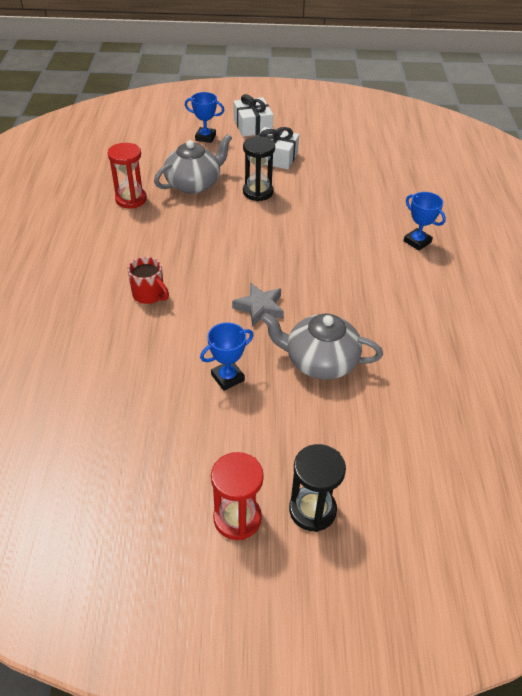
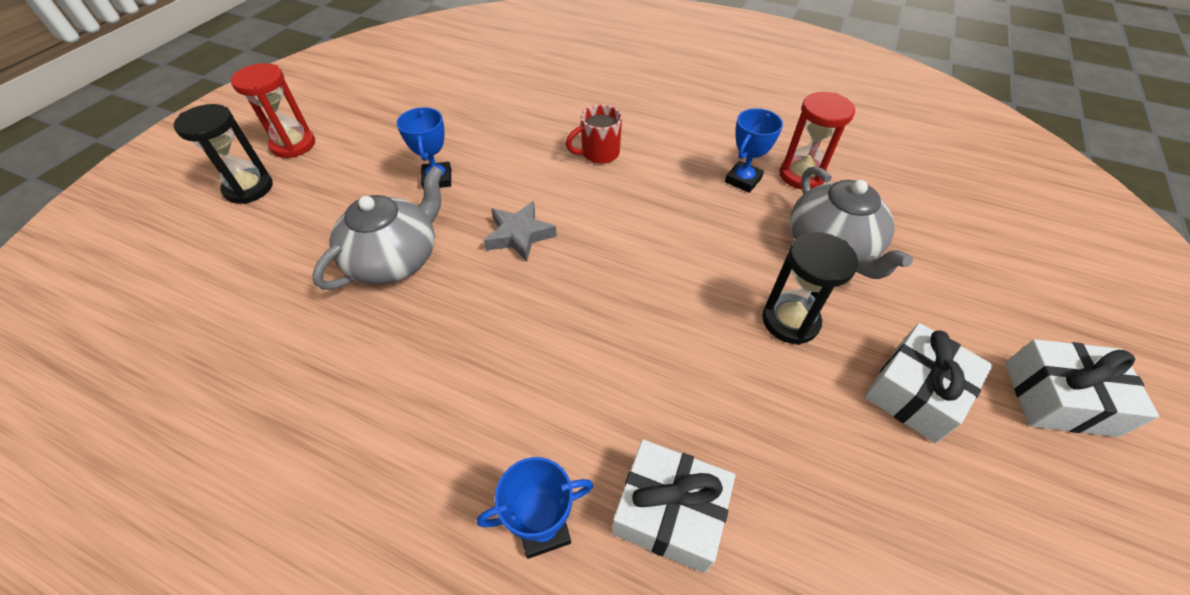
camera: 115 degrees right, 5 degrees up
(205, 137) = (995, 303): blue trophy -> blue trophy (743, 180)
(381, 211) = (669, 512): none -> white gift

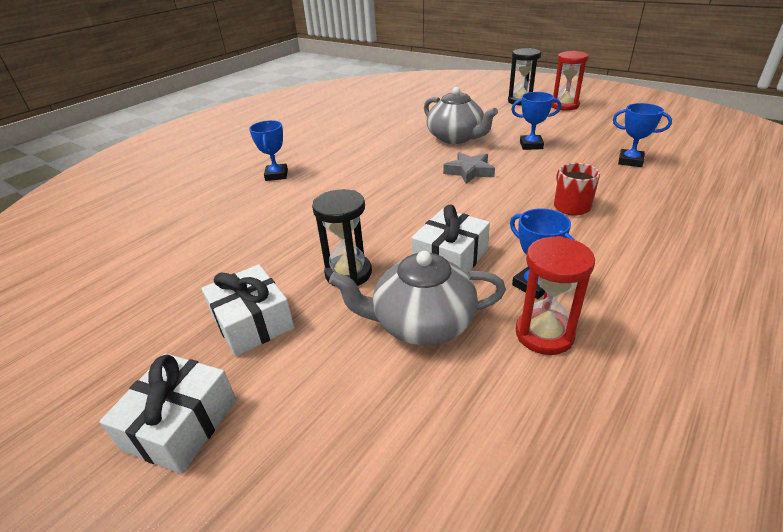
camera: 105 degrees right, 15 degrees down
(491, 108) = (630, 161): none -> blue trophy
(669, 512) = (257, 206): white gift -> white gift (450, 257)

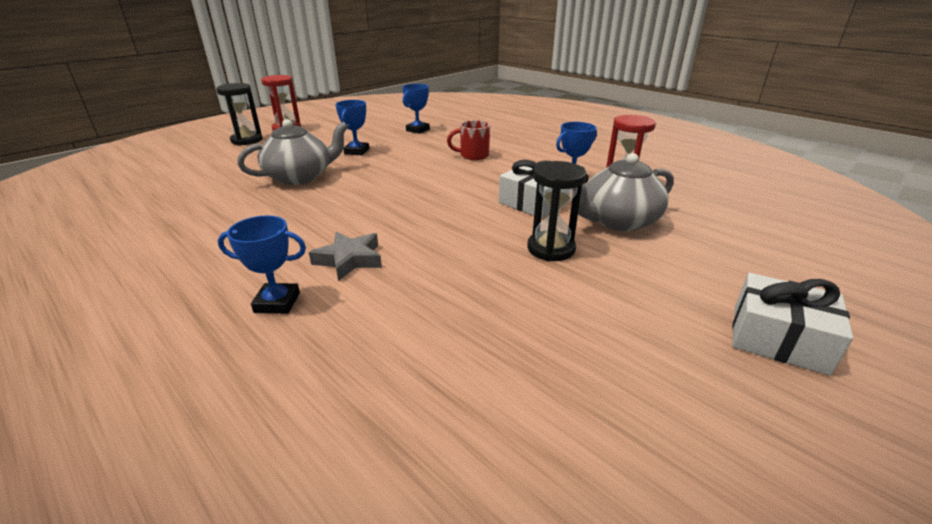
camera: 85 degrees left, 5 degrees down
(252, 322) = (631, 305): white gift -> none
(422, 323) = (618, 221): grey teapot -> grey teapot turned 60 degrees clockwise
(469, 171) = (386, 180): grey star -> grey star (349, 260)

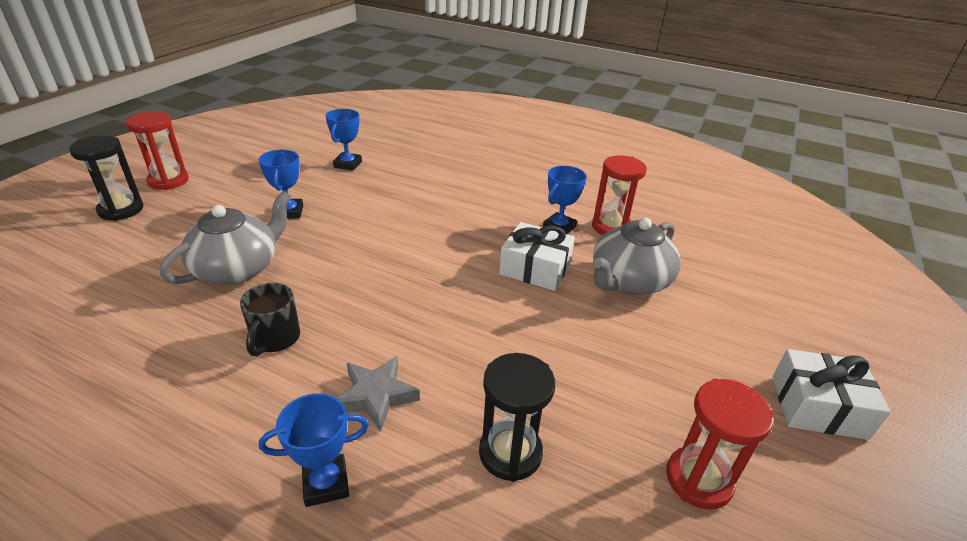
camera: 20 degrees left, 5 degrees up
(299, 217) = (275, 339): none -> black mug
(473, 156) = (435, 201): red mug -> none
(551, 249) = (583, 334): black hourglass -> black hourglass (510, 453)
(606, 366) = (698, 479): none -> red hourglass

